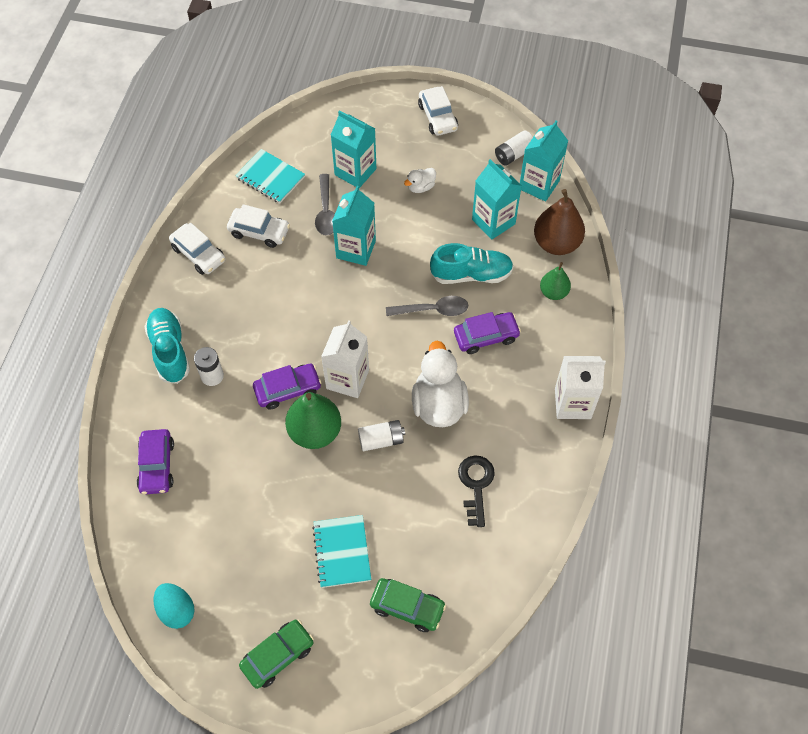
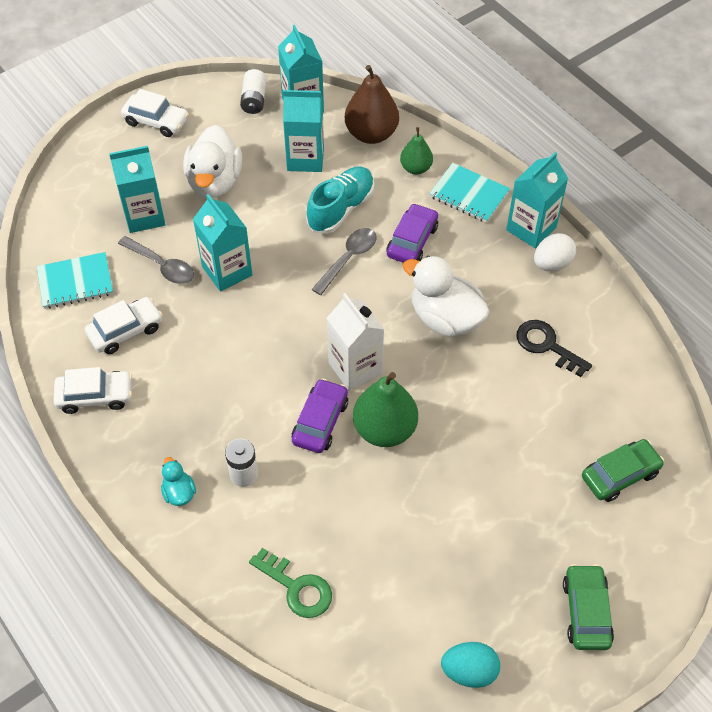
camera: 50 degrees left, 5 degrees down
(157, 466) = (296, 587): purple car -> green key
(170, 351) = (179, 493): turquoise shoe -> turquoise duck
(342, 552) = (525, 489): turquoise notebook -> turquoise notebook (469, 194)
(381, 440) = (441, 384): white battery -> none
(421, 187) = (214, 182): white duck -> white duck, size x2.08
(553, 439) = (552, 263): none -> white egg
(572, 403) = (531, 228): white carton -> turquoise carton

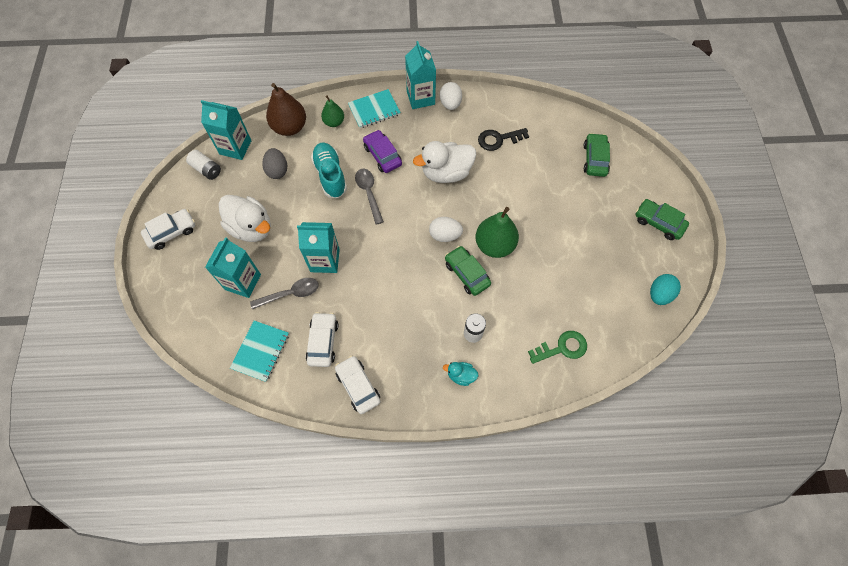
camera: 55 degrees left, 10 degrees up
(95, 396) = (358, 386): white car -> white car turned 60 degrees counterclockwise
(305, 158) = (277, 170): turquoise carton -> grey egg
(320, 422) = (467, 274): purple car -> green car
(355, 368) = (445, 235): white carton -> white egg

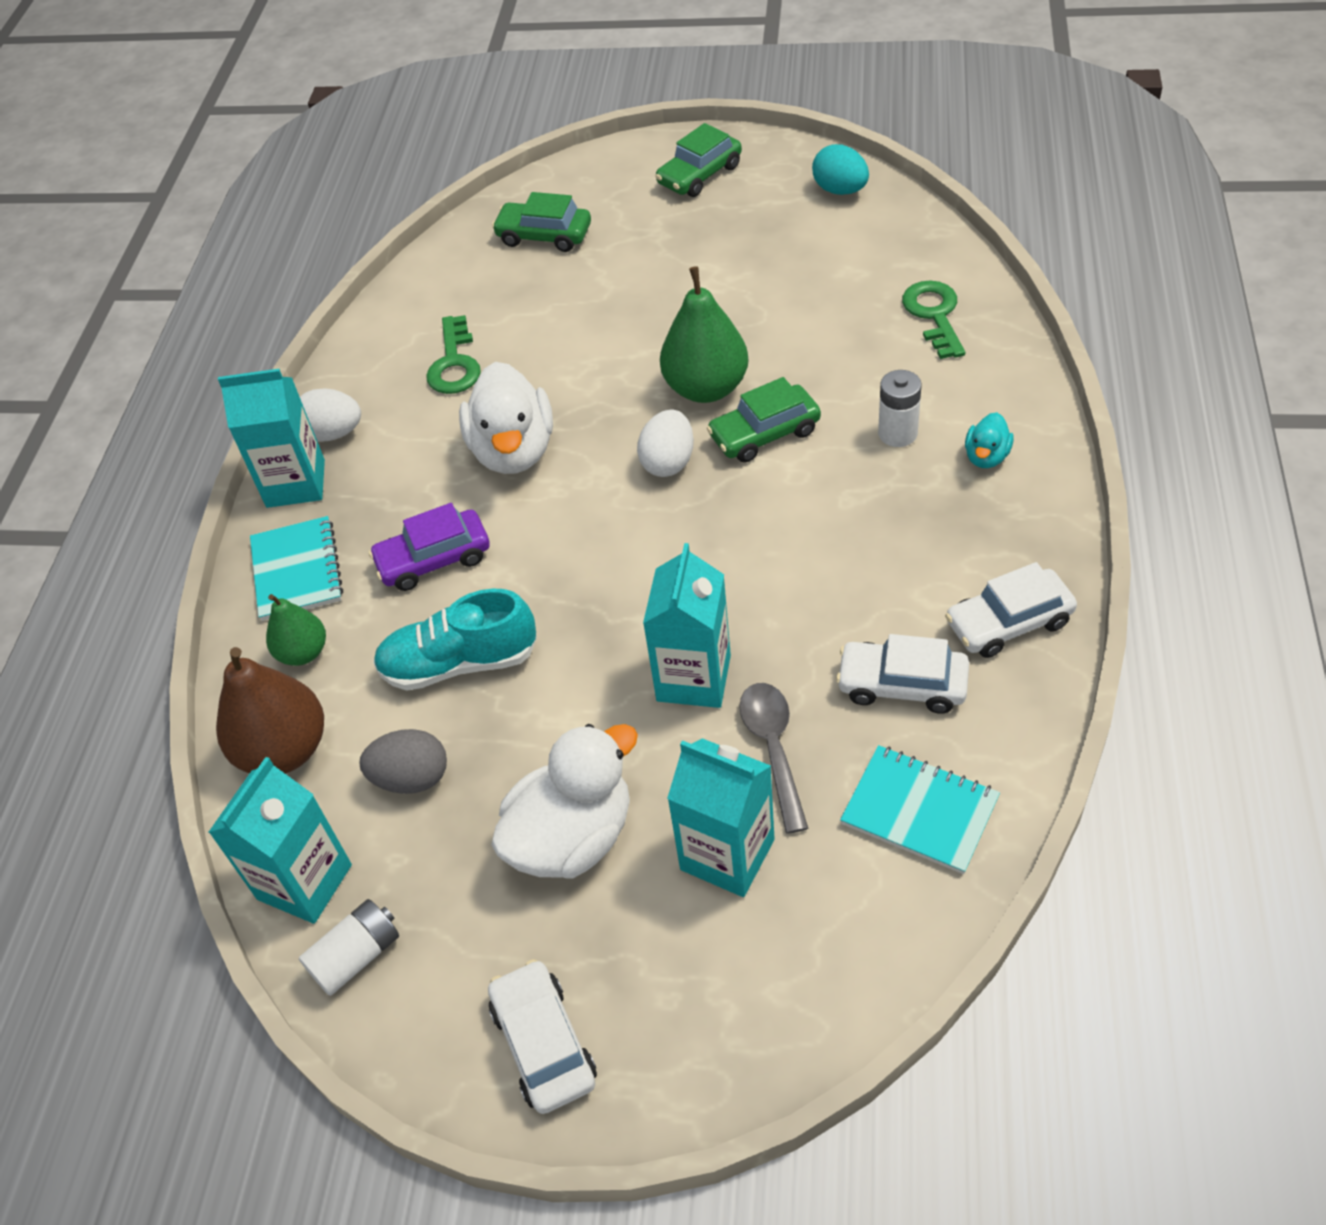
camera: 75 degrees left, 15 degrees down
(369, 193) = (531, 589): grey spoon -> none
(498, 139) = (454, 363): black key -> green key

